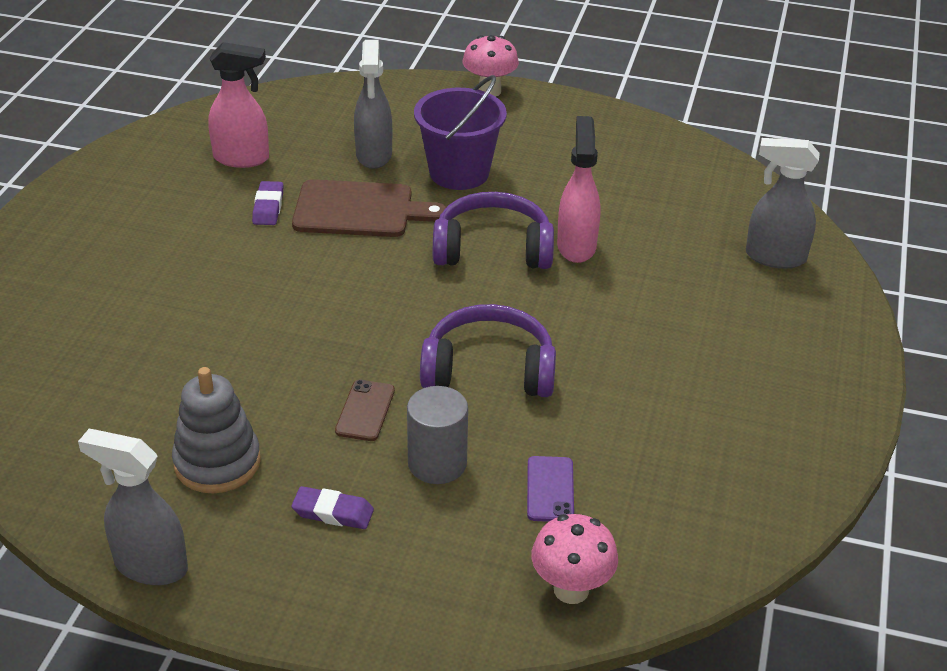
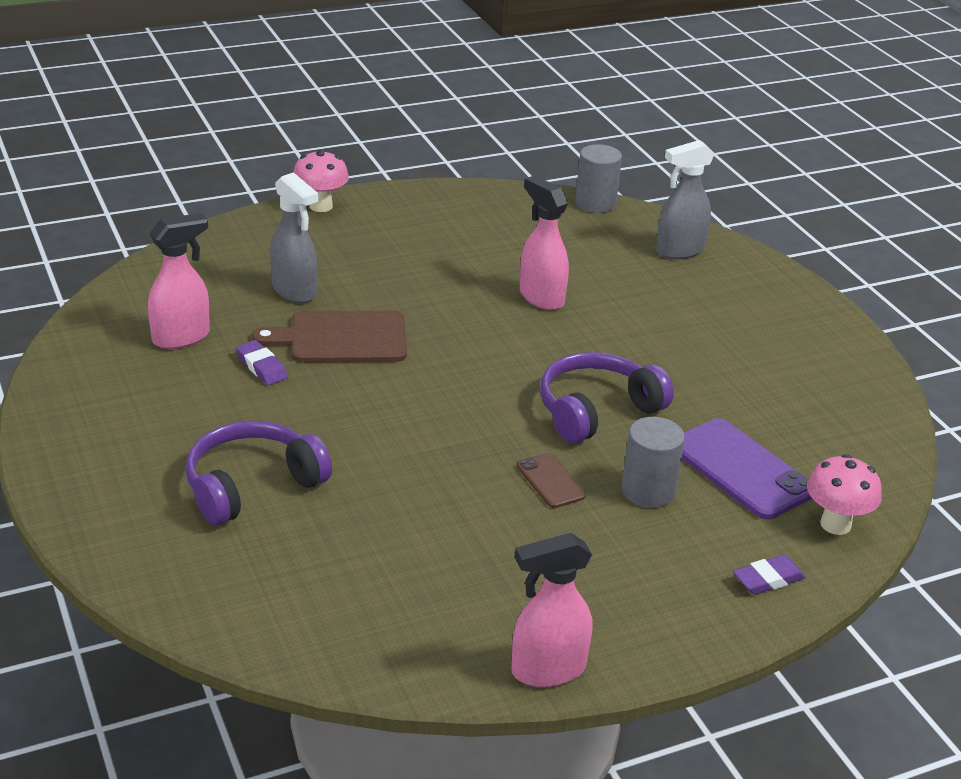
camera: 40 degrees left, 5 degrees down
(150, 566) = (547, 670): grey spray bottle -> pink spray bottle
(217, 462) = (494, 573): grey stacking toy -> none
(333, 512) = (624, 561): purple eraser -> purple eraser (768, 579)
(359, 210) = (342, 338): brown cutting board -> brown cutting board turned 150 degrees counterclockwise
(459, 173) = (382, 278): purple bucket -> none
(493, 249) = (484, 324): purple headphones -> purple headphones (252, 485)
(550, 489) = (741, 469): purple phone -> purple phone, size x1.90
(749, 179) = (595, 203): none -> grey cylinder

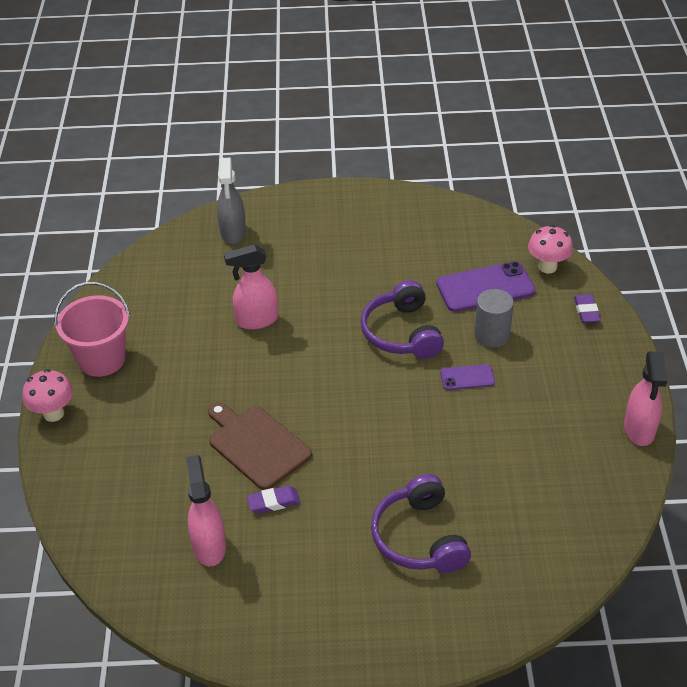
camera: 65 degrees left, 10 degrees up
(294, 291) = (177, 459): grey spray bottle -> none
(342, 338) = (256, 445): brown cutting board -> brown cutting board turned 120 degrees clockwise
(413, 215) = (102, 359): none -> pink bucket
(550, 481) = (467, 377): brown phone -> purple phone
(595, 203) = (145, 254): grey cylinder -> none

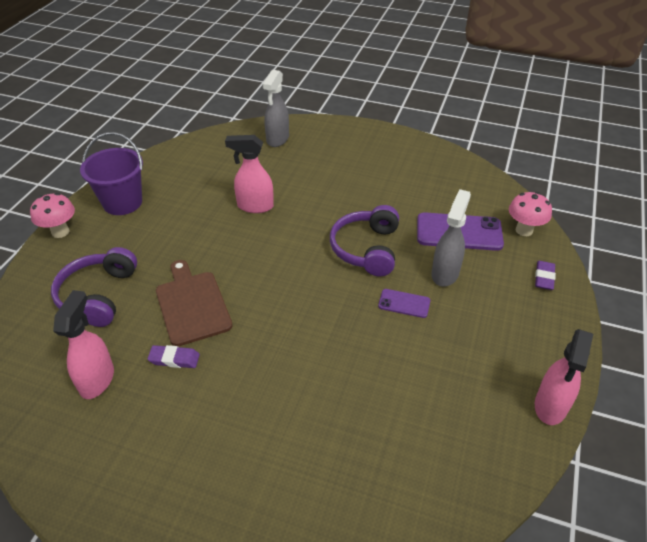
camera: 20 degrees right, 0 degrees up
(102, 359) = (122, 202): pink bucket -> purple bucket
(419, 537) = (280, 439): purple headphones -> purple headphones (98, 295)
(492, 335) = (445, 273): grey cylinder -> grey spray bottle

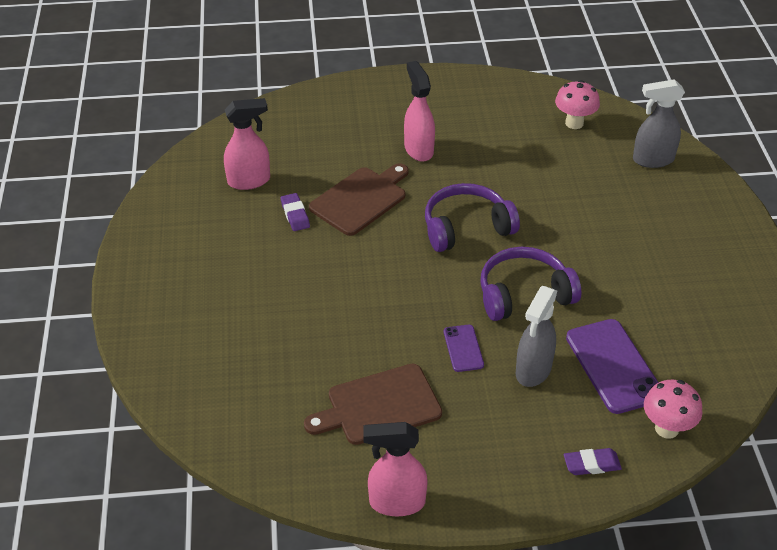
camera: 65 degrees right, 0 degrees up
(60, 232) = (390, 80): pink mushroom -> pink mushroom (574, 123)
(98, 295) = (334, 139): purple headphones -> purple headphones (466, 227)
(122, 202) = (456, 97): purple bucket -> none
(255, 206) = (523, 186): pink spray bottle -> pink spray bottle (418, 149)
(442, 380) = (379, 406): none -> brown cutting board
(445, 273) = (533, 371): grey spray bottle -> grey spray bottle turned 120 degrees clockwise

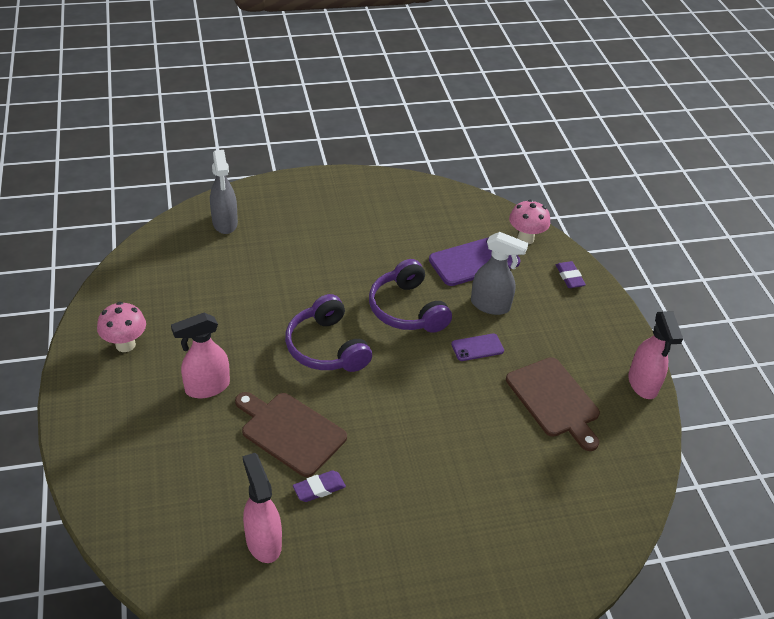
camera: 100 degrees left, 0 degrees up
(574, 123) = (168, 270): pink mushroom -> pink mushroom (125, 344)

